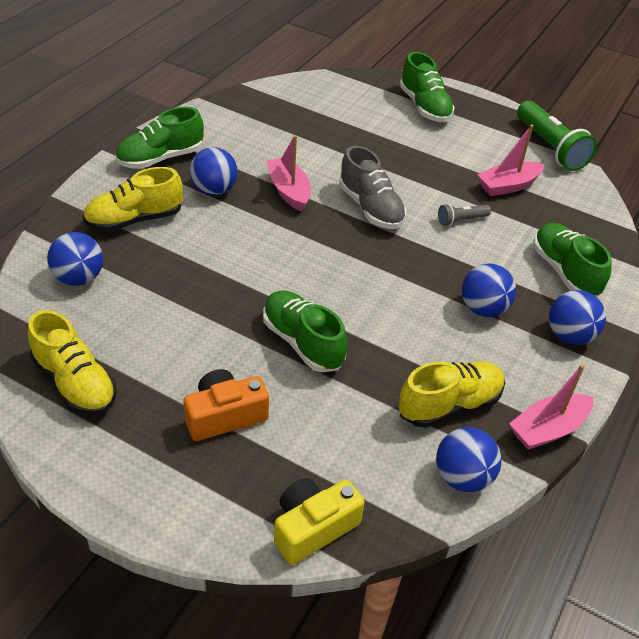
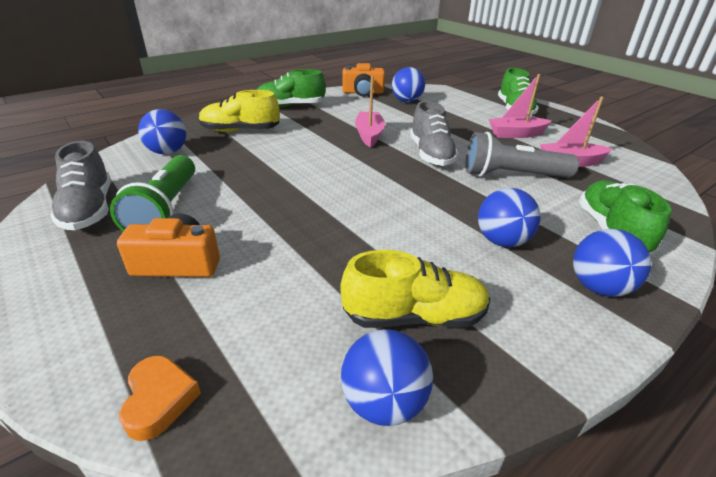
camera: 25 degrees right, 10 degrees down
(75, 383) = (89, 209): yellow shoe -> grey shoe
(214, 190) = (312, 126): blue ball -> blue ball (406, 101)
(233, 108) = (363, 92): none -> orange camera
(303, 342) = (300, 226): green shoe -> none
(313, 527) = (159, 400): yellow camera -> orange heart
(461, 220) = (512, 175): grey flashlight -> grey flashlight, size x2.06
(548, 429) = (532, 380): pink boat -> pink boat (516, 134)
(550, 147) = (624, 146): green flashlight -> green flashlight (165, 209)

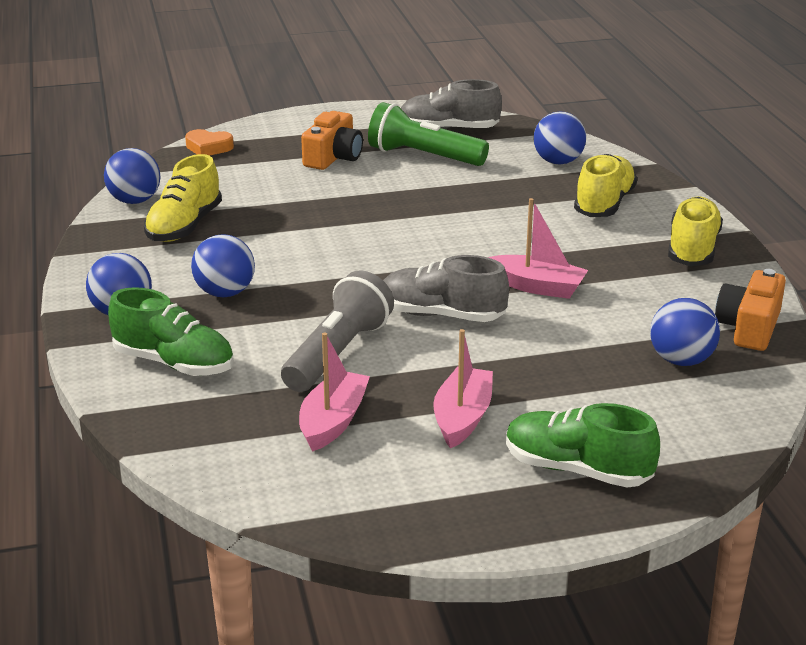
camera: 115 degrees right, 5 degrees down
(290, 106) = (692, 249): green shoe -> yellow shoe

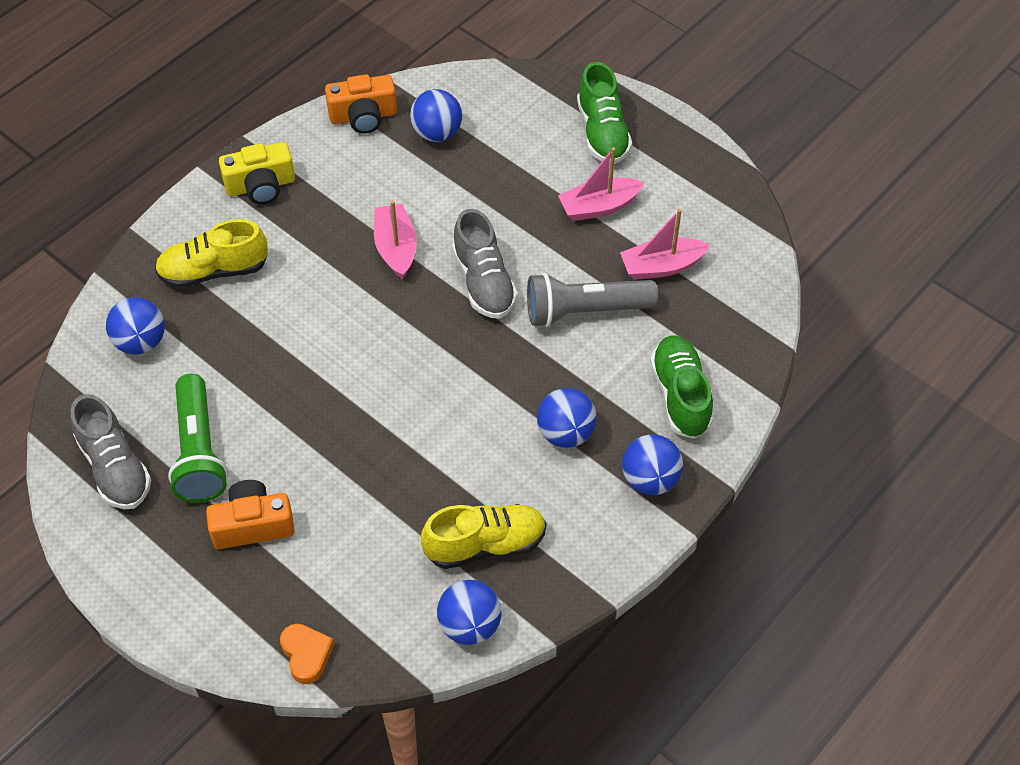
camera: 125 degrees left, 25 degrees up
(692, 249) = (261, 186): yellow shoe -> yellow camera

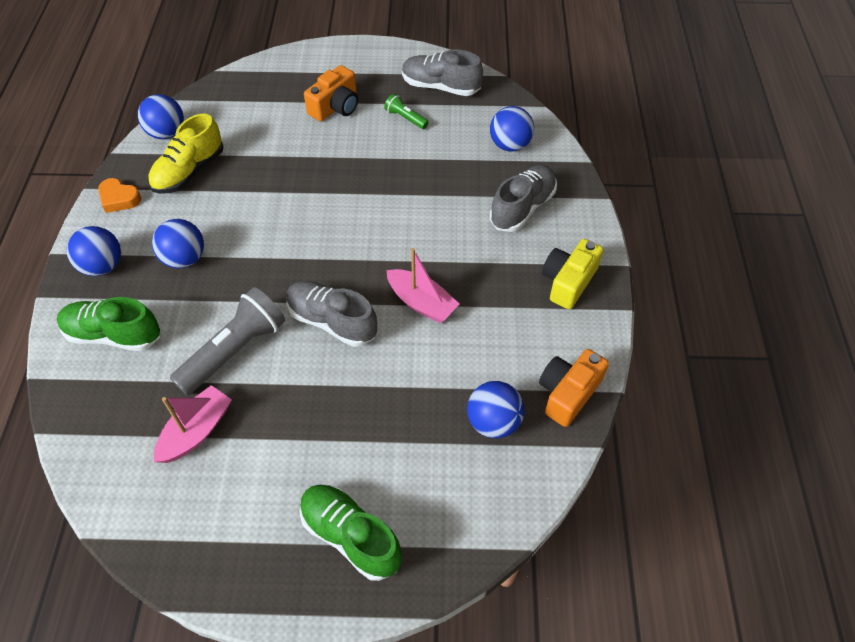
camera: 140 degrees right, 0 degrees up
(198, 451) = (405, 118): green flashlight -> green flashlight, size x0.49
(214, 271) = (522, 208): yellow shoe -> grey shoe
(306, 655) = (247, 77): orange heart -> orange heart (119, 198)
(599, 207) = (292, 451): pink boat -> none
(680, 396) = (114, 335): green shoe -> green shoe turned 150 degrees clockwise

